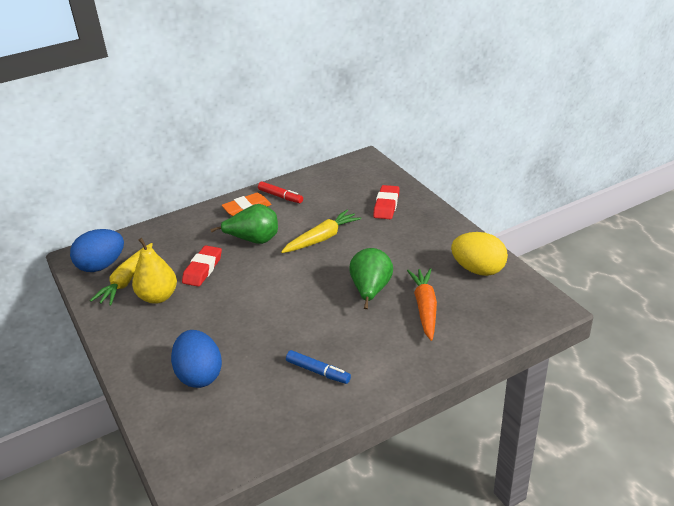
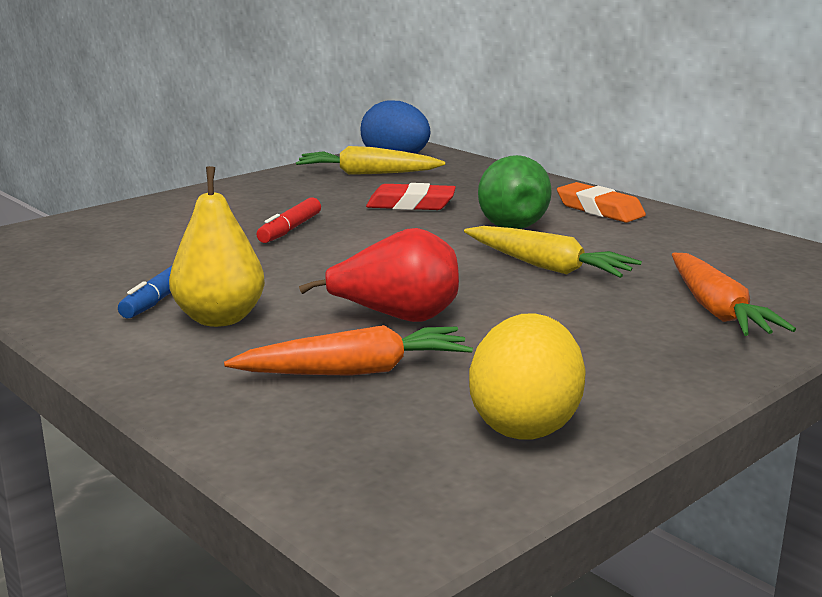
camera: 75 degrees right, 15 degrees down
(158, 297) = (335, 191): yellow pear -> yellow pear (220, 319)
(199, 375) = (162, 231): blue egg -> none
(280, 196) = (660, 226): red marker -> red marker (290, 229)
(371, 290) = (397, 318): green pear -> red pear
(386, 205) = (716, 310): red eraser -> orange carrot

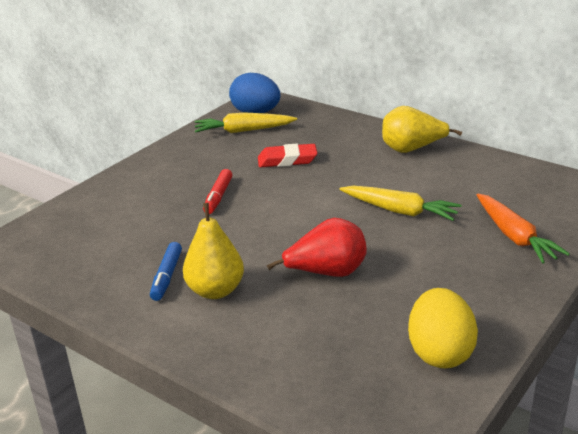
camera: 10 degrees left, 10 degrees up
(355, 371) = (322, 324): orange carrot -> none
(508, 223) = (359, 171): green pear -> none
(599, 210) = (411, 149): orange eraser -> yellow pear

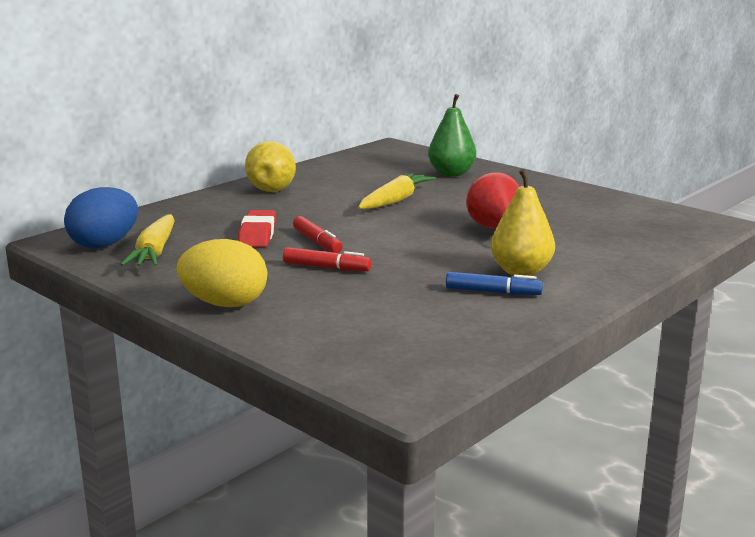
camera: 85 degrees left, 10 degrees down
(275, 186) = (317, 242): none -> red marker
(440, 352) = (607, 206): yellow egg -> yellow egg (225, 304)
(514, 236) = (451, 173): orange carrot -> green pear

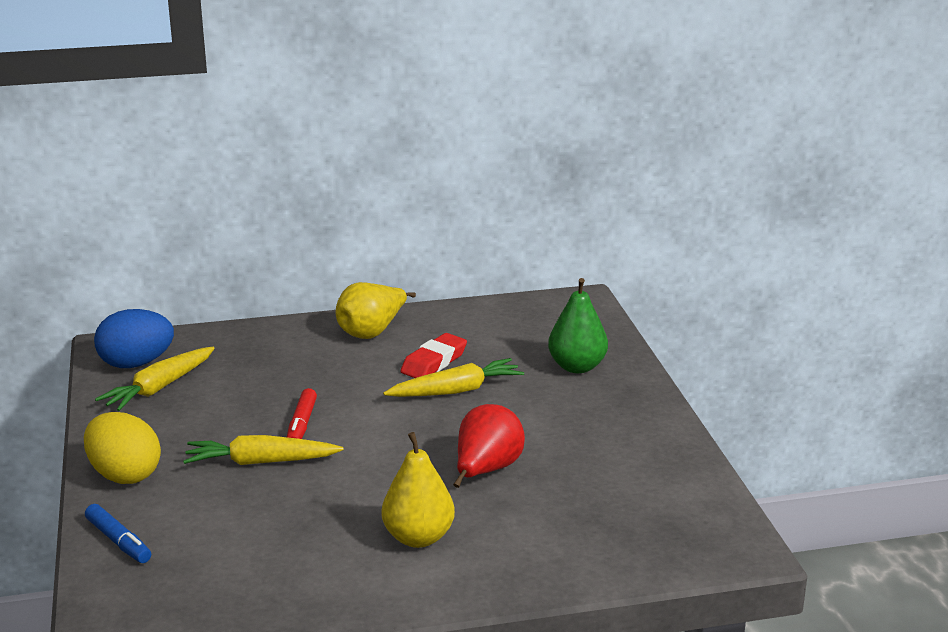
camera: 35 degrees right, 5 degrees up
(257, 234) = (267, 395): red eraser -> red eraser (434, 362)
(326, 267) = (261, 462): red marker -> yellow carrot
(492, 292) = (350, 553): blue marker -> blue marker (118, 541)

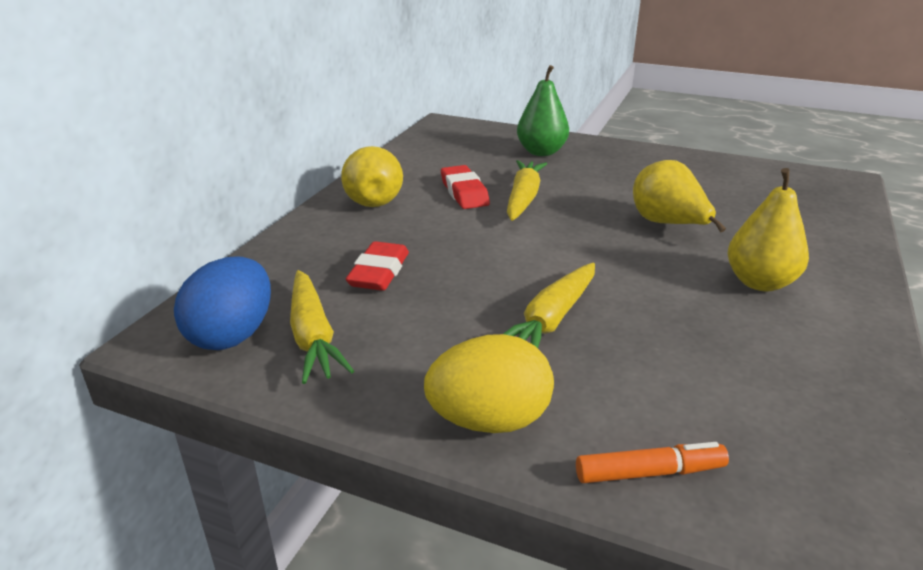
camera: 55 degrees left, 5 degrees up
(118, 541) = (649, 472): blue marker -> orange marker
(260, 378) = (379, 272): none -> red eraser
(301, 424) = (500, 278): red marker -> none
(486, 471) = (668, 224): red pear -> yellow pear

